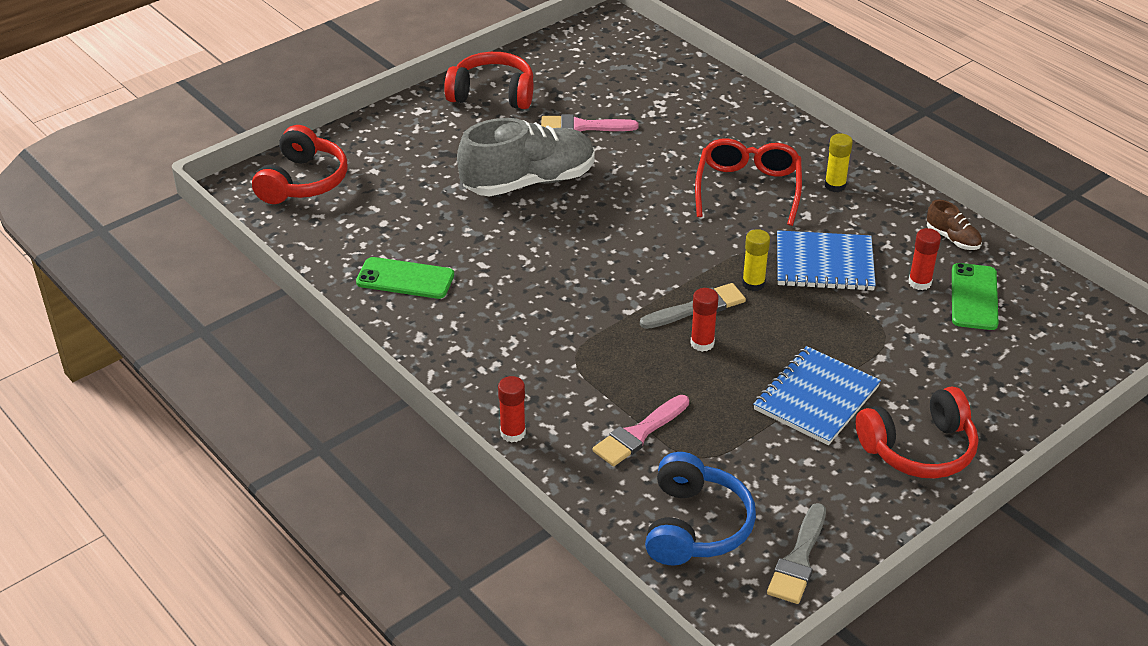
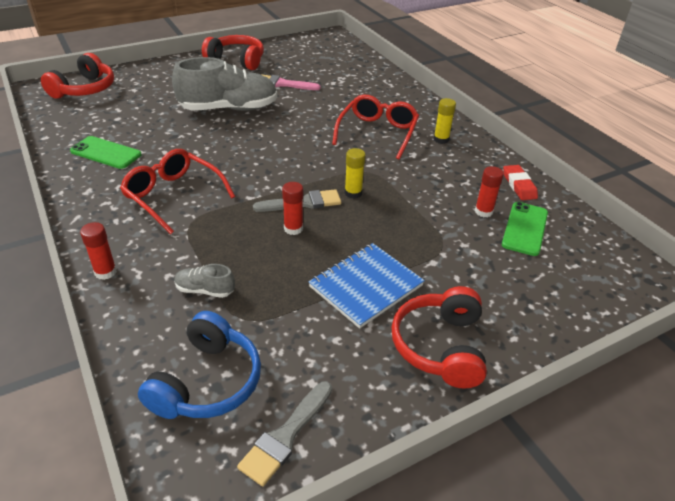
camera: 10 degrees right, 0 degrees up
(532, 325) = (173, 196): none -> red glasses
(639, 434) = (205, 290): pink brush -> grey shoe
(824, 264) = (413, 188): blue notebook -> none
(919, 449) = (440, 346): red headphones -> red headphones turned 105 degrees clockwise
(952, 239) = (519, 185): brown shoe -> red eraser

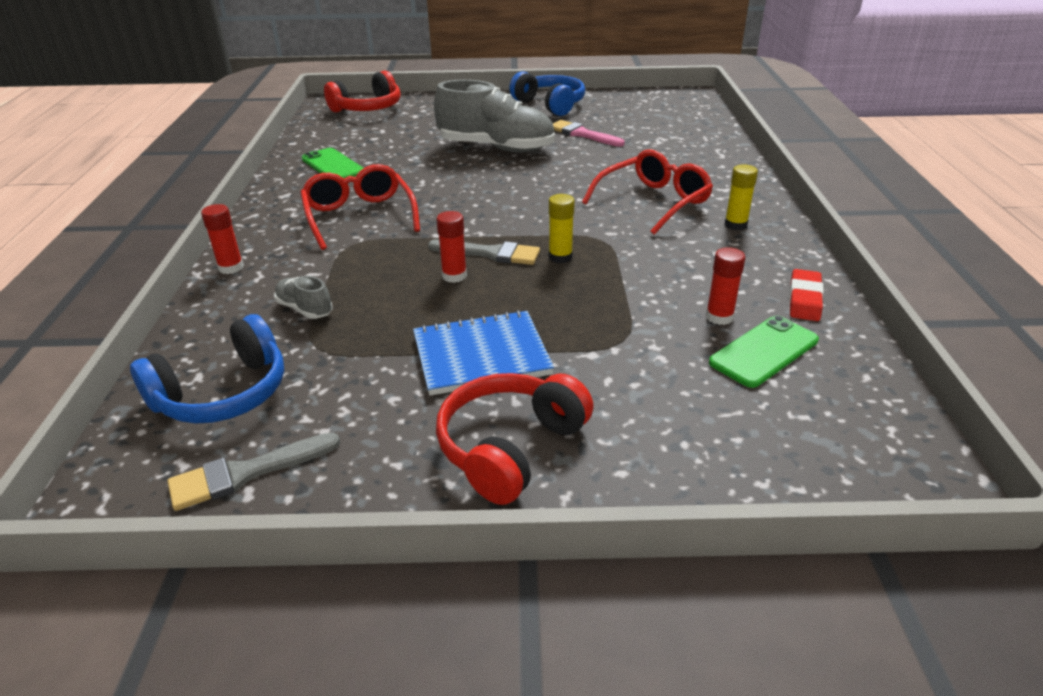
camera: 30 degrees right, 5 degrees down
(237, 60) = (550, 104): red headphones -> blue headphones

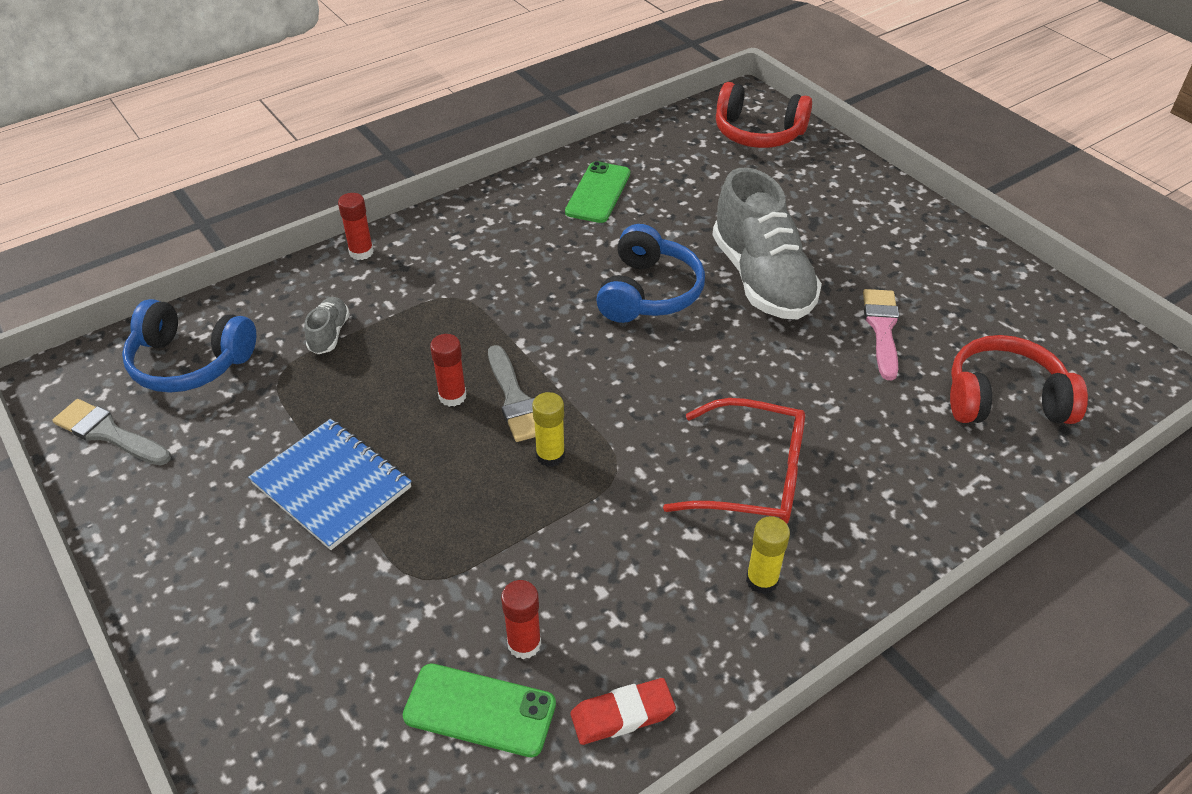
camera: 55 degrees right, 10 degrees up
(359, 216) = (512, 271): red glasses -> none
(510, 447) = (212, 572): red headphones -> red headphones (1004, 399)
(550, 104) = (942, 258): blue headphones -> blue headphones (648, 292)

